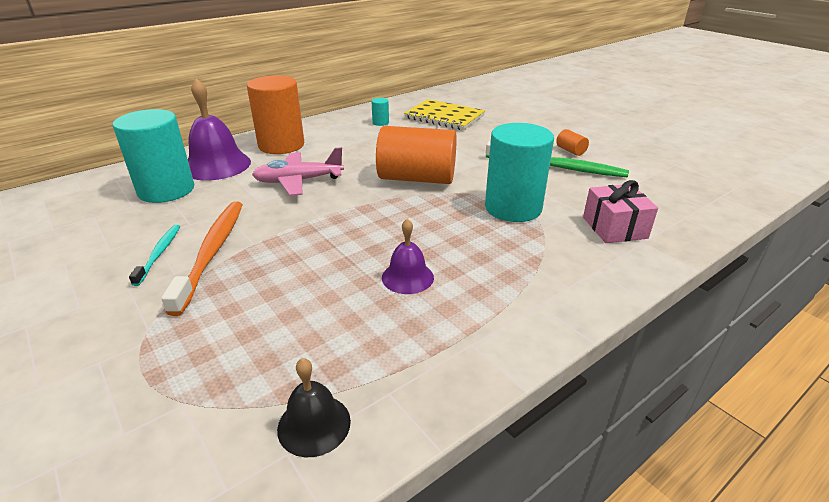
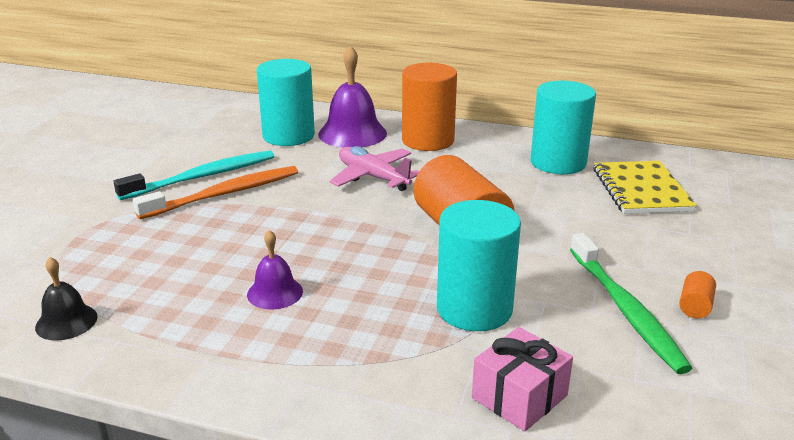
camera: 55 degrees right, 5 degrees down
(159, 253) = (203, 176): turquoise toothbrush -> turquoise toothbrush, size x1.85
(380, 123) = (558, 162): turquoise cylinder -> turquoise cylinder, size x2.49

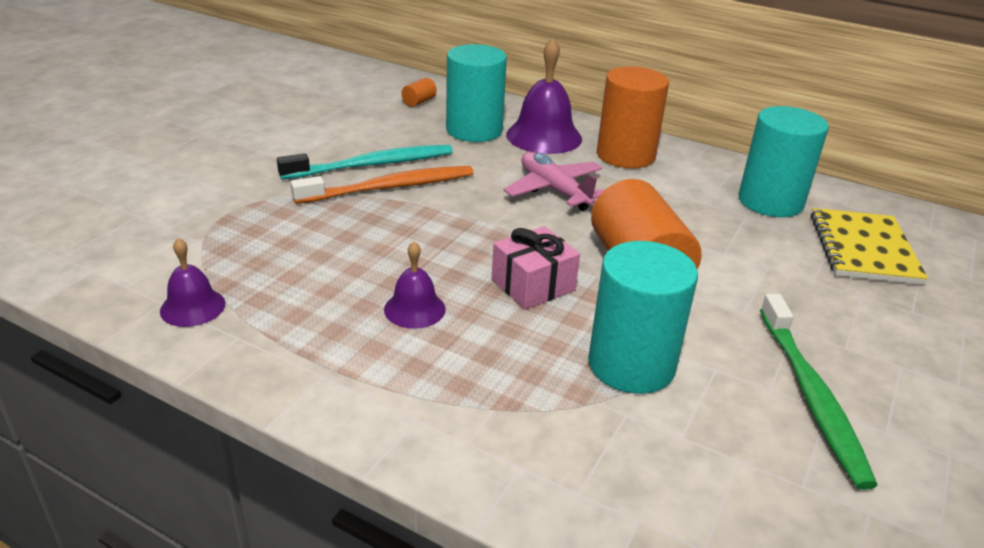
camera: 10 degrees right, 5 degrees up
(66, 322) = (192, 307): black bell -> purple bell
(519, 396) = (658, 482): pink gift -> pink gift (533, 285)
(695, 306) = (898, 405): orange cylinder -> orange cylinder (419, 102)

